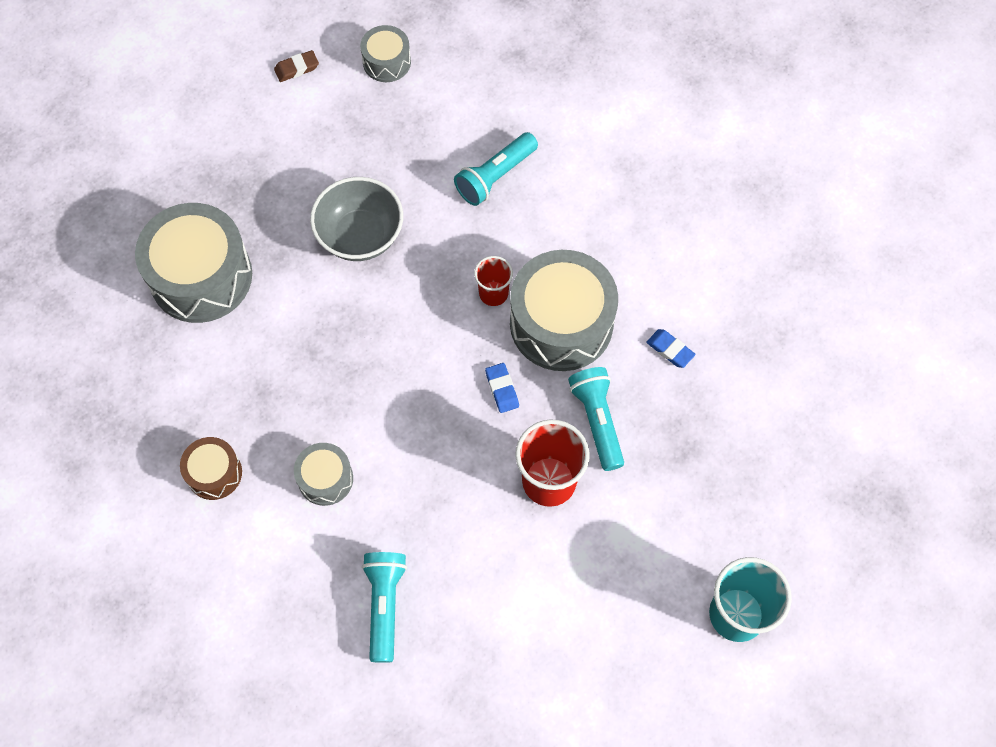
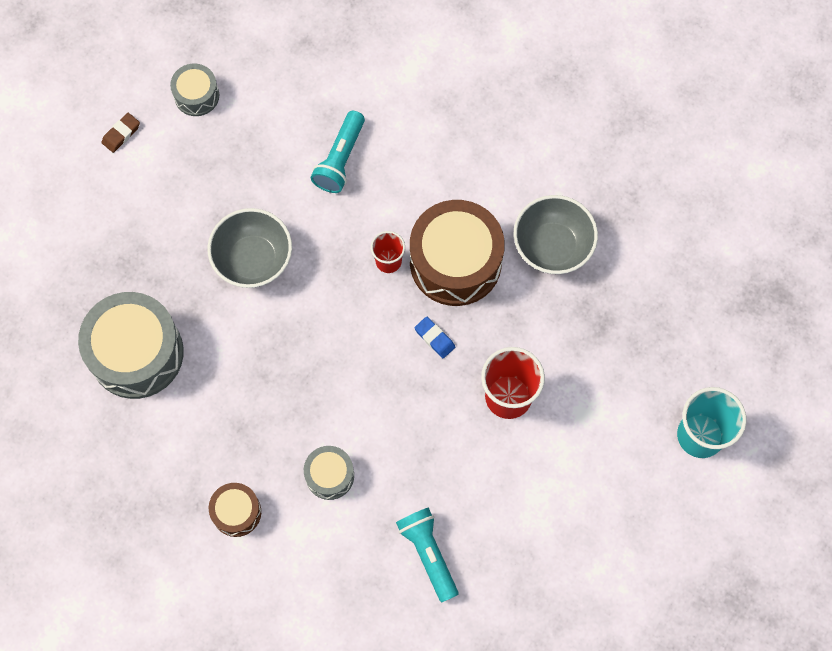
camera: 25 degrees left, 5 degrees up
(561, 323) = (455, 262): grey drum -> brown drum
(597, 421) = (522, 330): turquoise flashlight -> none
(670, 350) = (552, 246): blue eraser -> grey bowl

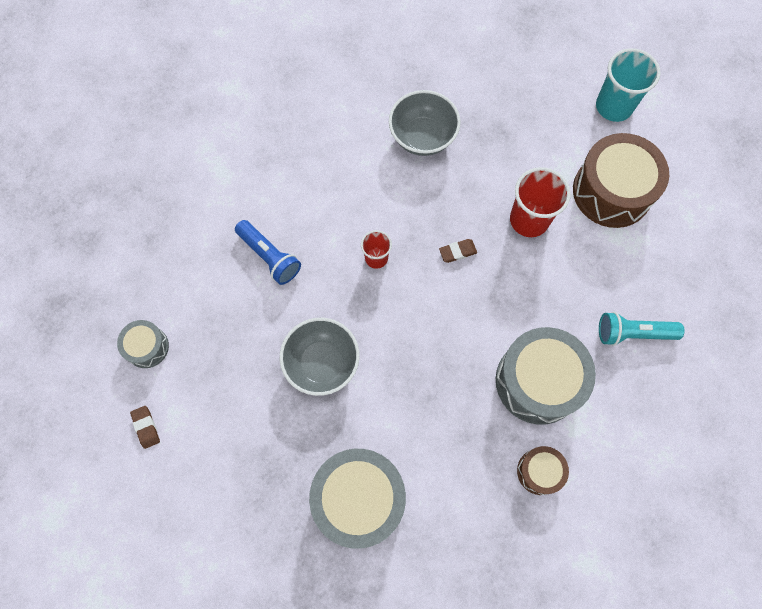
camera: 65 degrees left, 0 degrees up
(329, 475) = (538, 381): grey drum -> grey drum, size x1.97
(340, 159) = (270, 256): turquoise flashlight -> blue flashlight
(434, 338) = (457, 252): blue eraser -> brown eraser
(455, 262) = (401, 209): brown drum -> brown drum (612, 191)

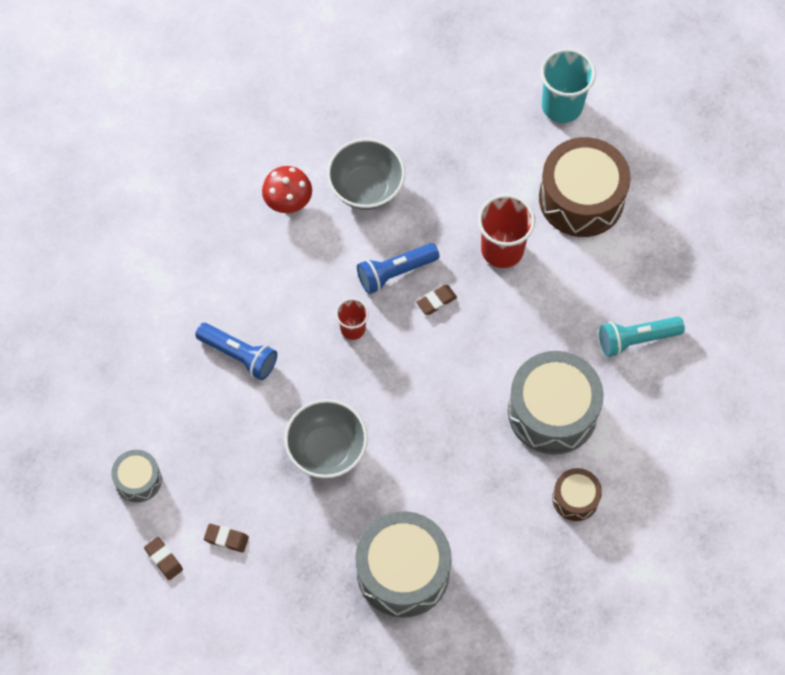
camera: 15 degrees left, 5 degrees down
(207, 423) = (226, 539): none -> brown eraser
(351, 132) = (288, 201): none -> red mushroom
(428, 217) = (395, 272): none -> blue flashlight

